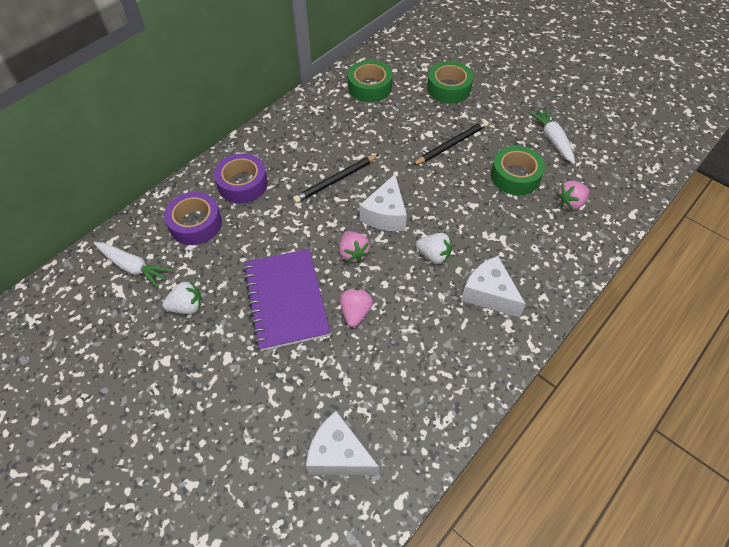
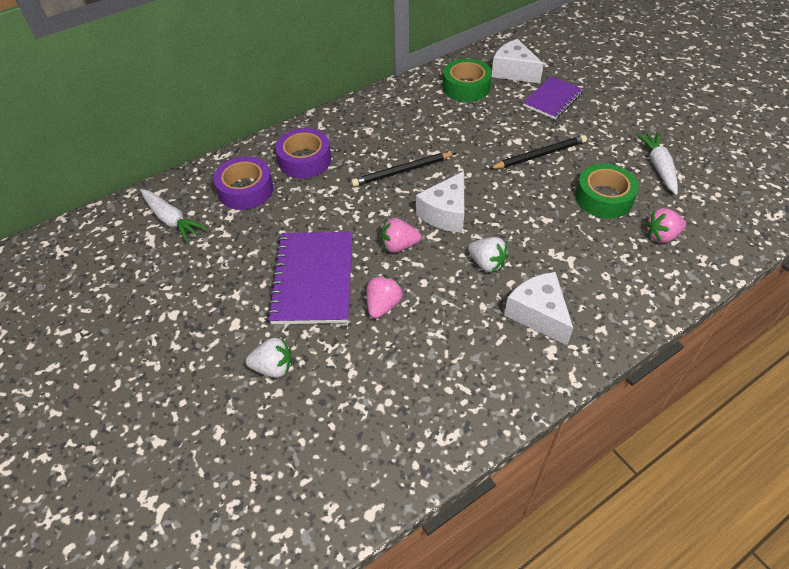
camera: 15 degrees right, 5 degrees down
(187, 307) = (211, 267): white strawberry -> white strawberry (273, 367)
(338, 455) = (320, 447): white cheese -> white cheese (513, 72)
(353, 253) = (399, 246): pink strawberry -> pink strawberry turned 90 degrees clockwise
(449, 88) = (552, 99): green tape -> purple notebook

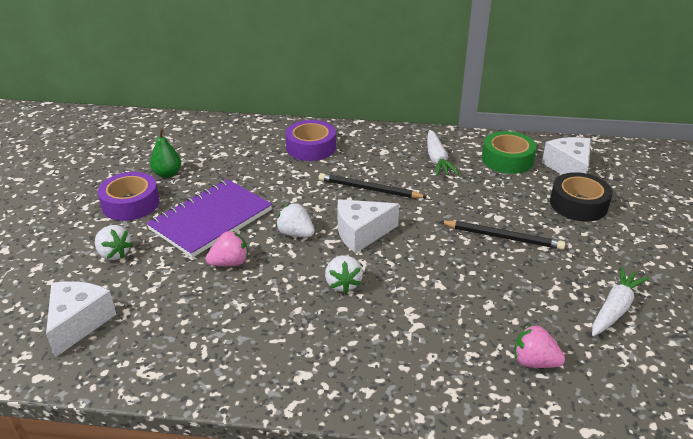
camera: 40 degrees right, 15 degrees down
(171, 220) = (182, 139): white carrot -> white carrot (437, 159)
(209, 262) = (167, 174): none -> green pear
(245, 190) = (248, 145): purple tape -> purple tape (131, 204)
(399, 246) = (296, 234): pink strawberry -> white strawberry
(538, 314) = (331, 344): white cheese -> white cheese (78, 323)
(552, 99) = (578, 204): purple notebook -> black tape
(603, 198) = (518, 300): green tape -> none

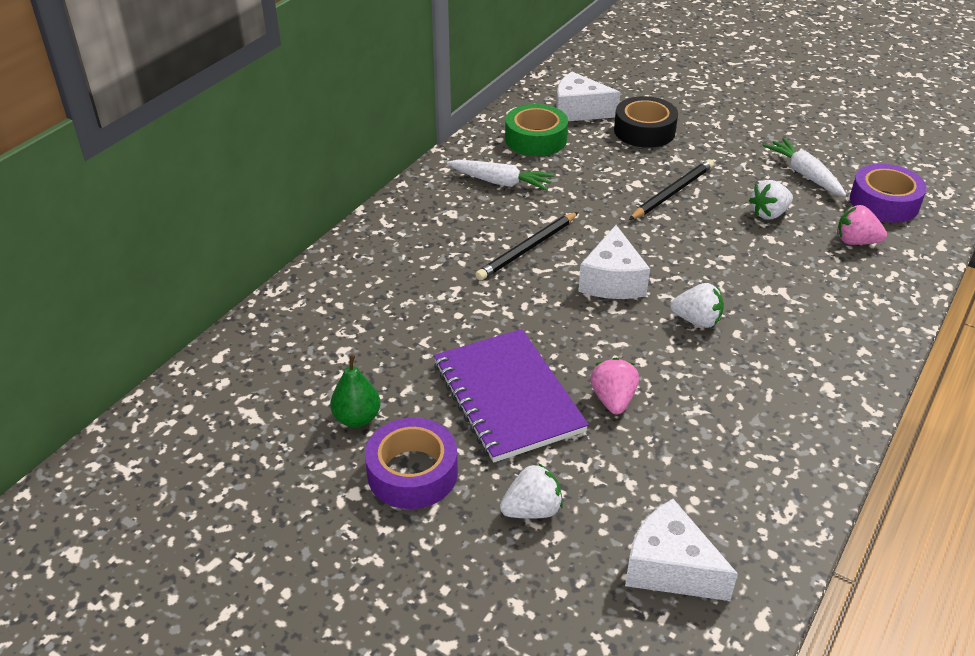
camera: 65 degrees left, 5 degrees up
(296, 234) = (584, 331): white strawberry -> white strawberry (769, 214)
(311, 147) = (395, 266): purple tape -> purple tape (884, 202)
(534, 362) = (856, 241): pink strawberry -> pink strawberry turned 60 degrees clockwise

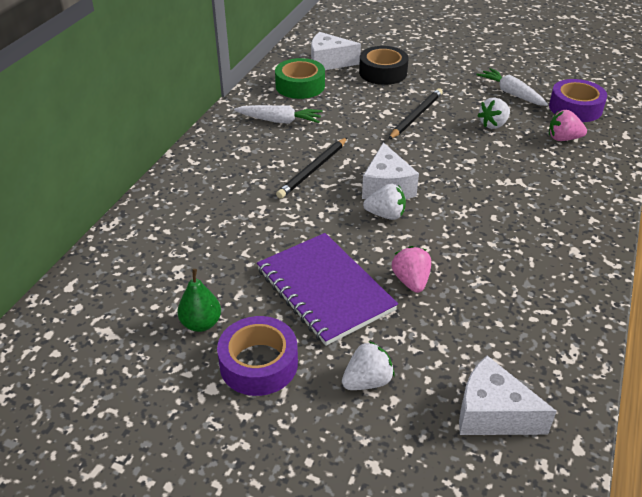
camera: 10 degrees left, 0 degrees up
(697, 320) = (460, 211): white strawberry -> white strawberry (385, 215)

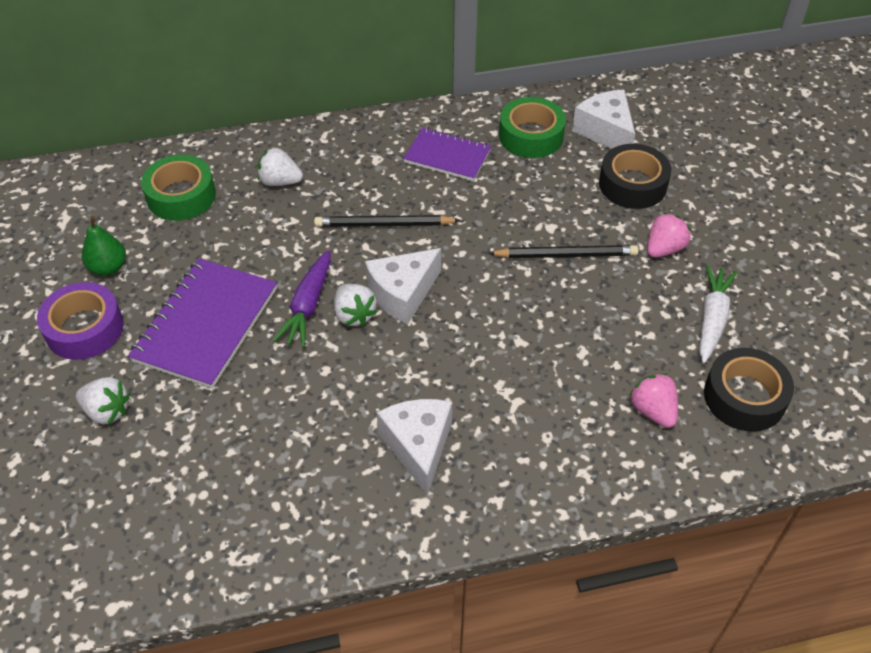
camera: 55 degrees right, 10 degrees up
(166, 252) = (181, 196): none -> green tape
(279, 121) = (447, 156): white carrot -> purple notebook
(355, 232) = (308, 305): none -> purple carrot
(411, 281) = (263, 382): pink strawberry -> pink strawberry (664, 249)
(492, 414) = (119, 521): white cheese -> white cheese (418, 446)
(493, 124) = (617, 330): white strawberry -> white strawberry (280, 181)
(575, 108) = (744, 397): purple tape -> black tape

